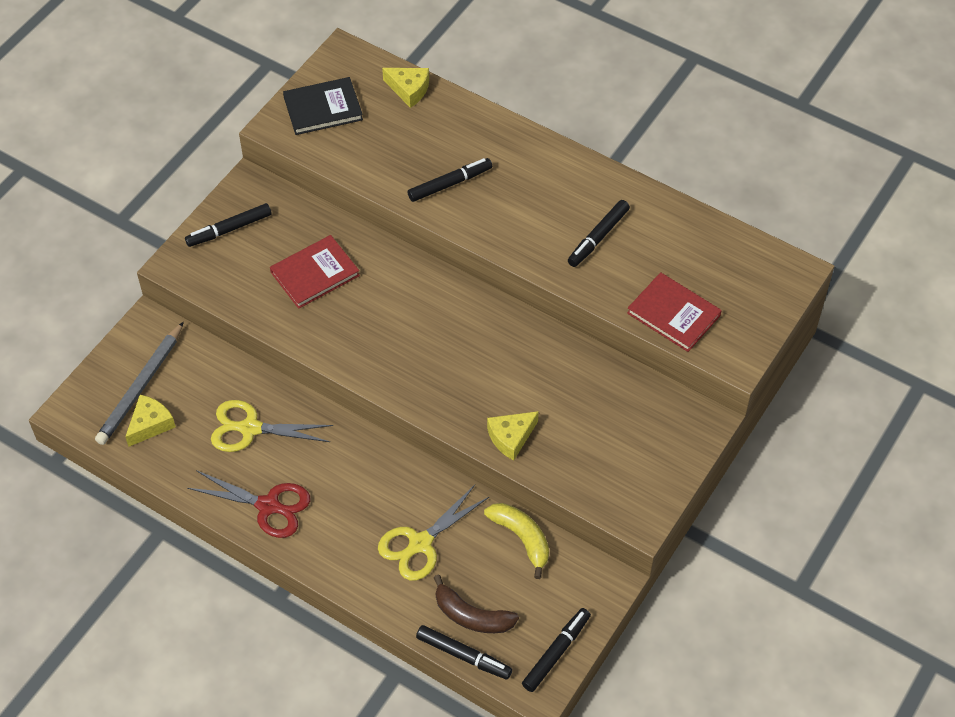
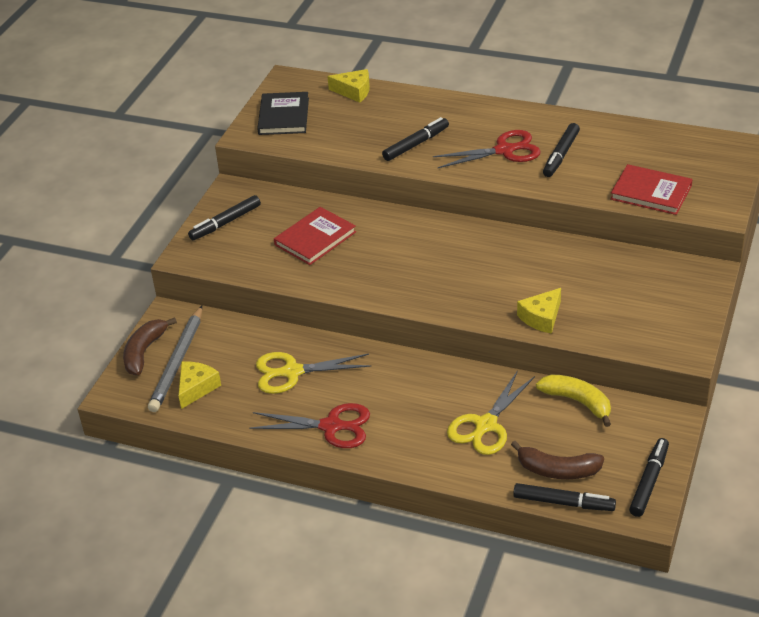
camera: 10 degrees left, 15 degrees down
(111, 366) = (144, 352): none -> brown banana
(323, 108) = (283, 116): black book -> black book turned 60 degrees counterclockwise
(541, 216) = (505, 150): none -> red scissors

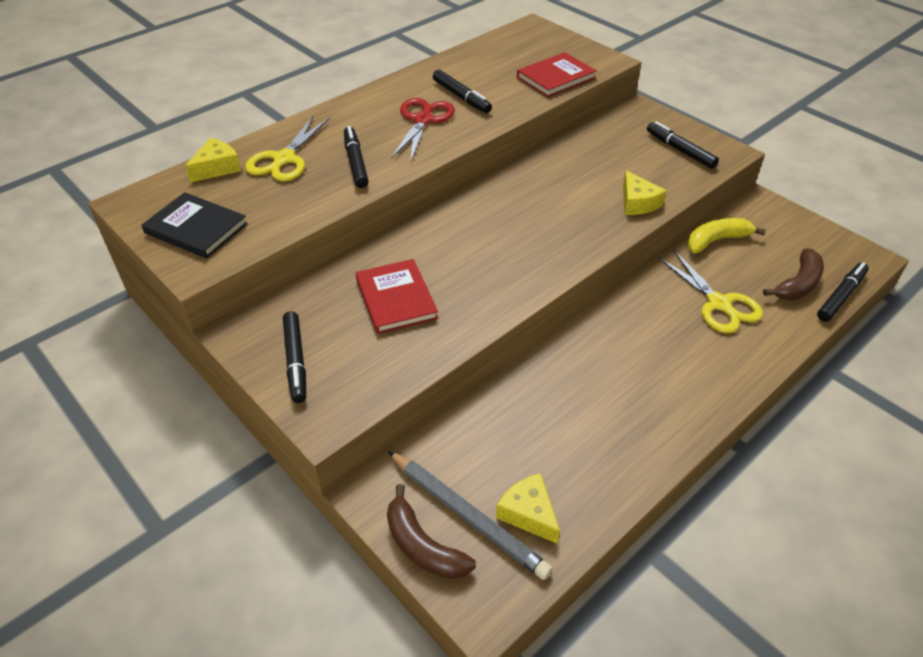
camera: 65 degrees left, 5 degrees up
(292, 372) = (557, 414): yellow scissors -> yellow scissors (284, 159)
(332, 426) = (664, 412): red scissors -> none
(649, 481) = (832, 242): black marker -> black marker (680, 150)

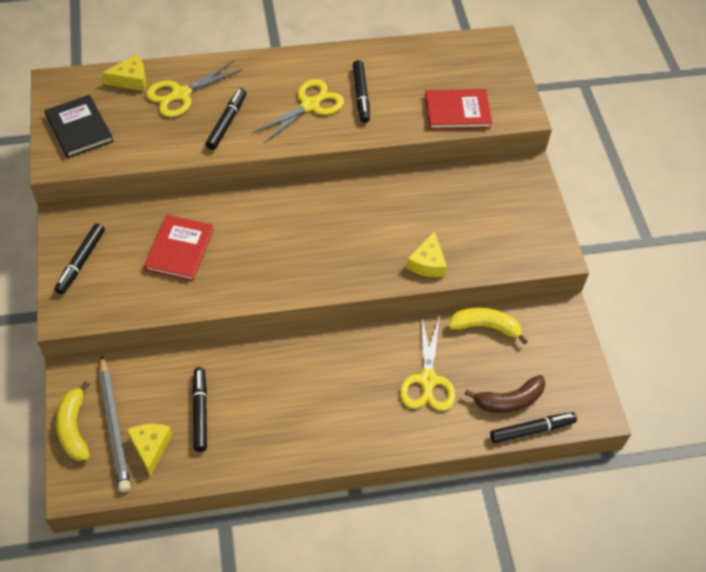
camera: 30 degrees right, 10 degrees up
(423, 120) = (310, 105): red scissors -> yellow scissors
(423, 546) = (74, 428): brown banana -> yellow banana
(680, 150) = (516, 231): black marker -> black marker (200, 412)

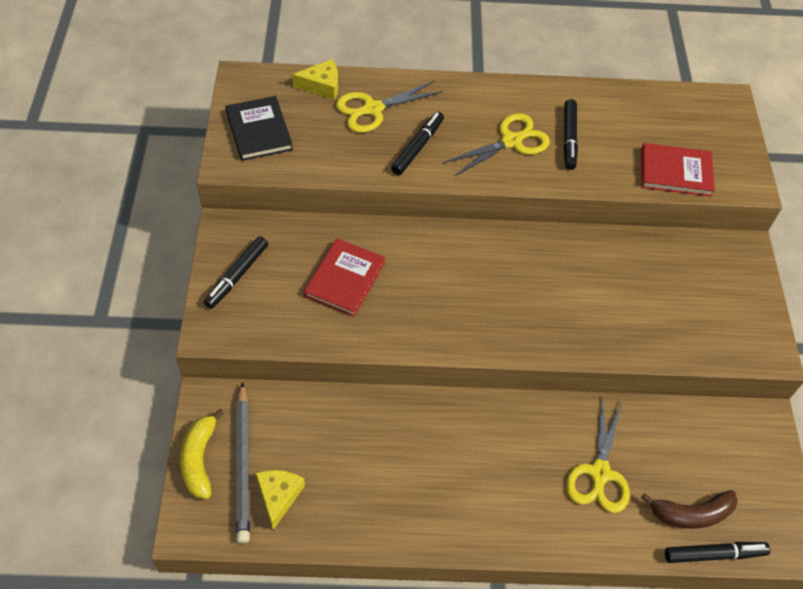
camera: 10 degrees right, 0 degrees up
(200, 412) = (339, 465): black marker -> none
(427, 263) = (618, 338): yellow cheese -> none
(485, 327) = (673, 421): yellow banana -> none

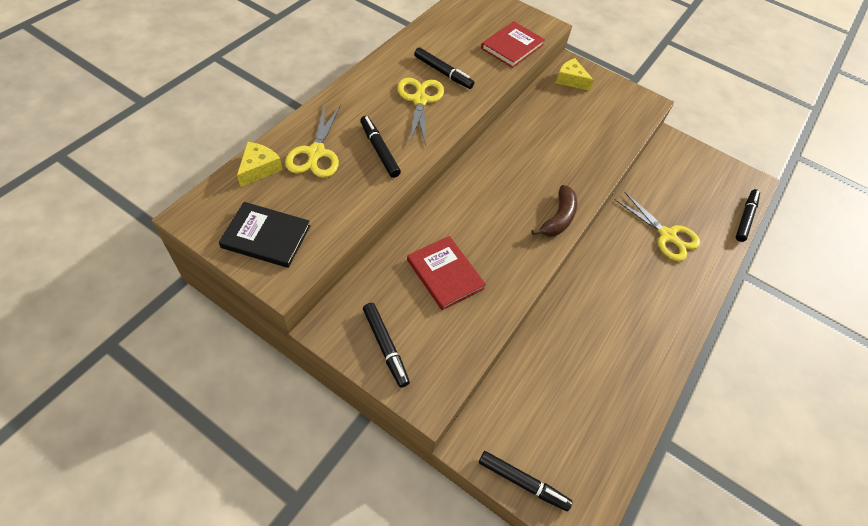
camera: 60 degrees left, 0 degrees up
(200, 459) = (522, 482): yellow banana -> black marker
(243, 465) = (546, 450): grey pencil -> none
(278, 496) = (588, 439): yellow cheese -> yellow cheese (570, 80)
(691, 513) = (715, 211): brown banana -> brown banana (558, 218)

